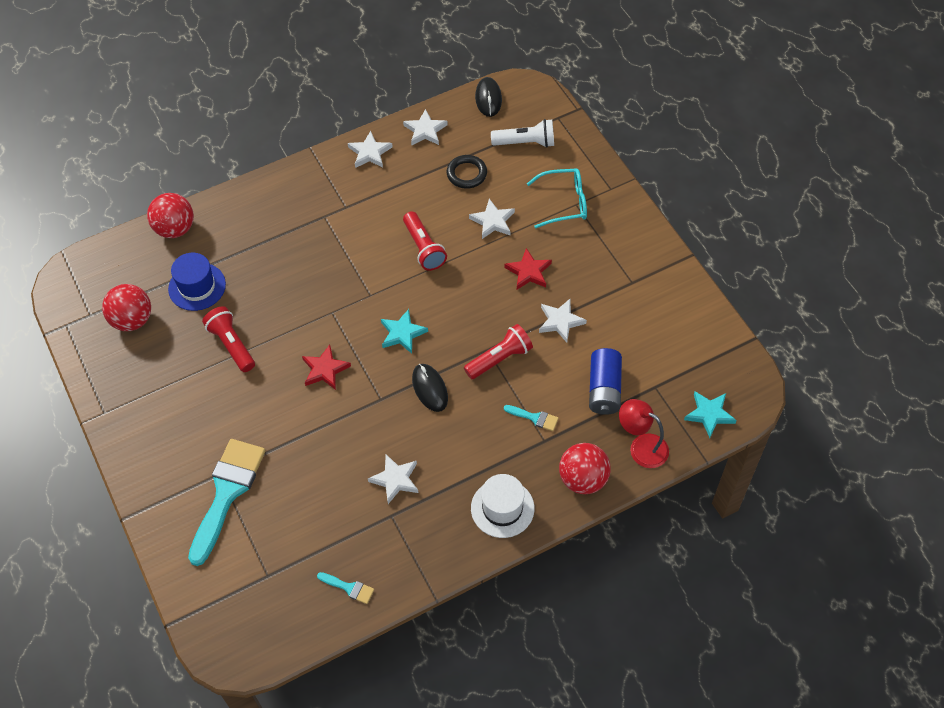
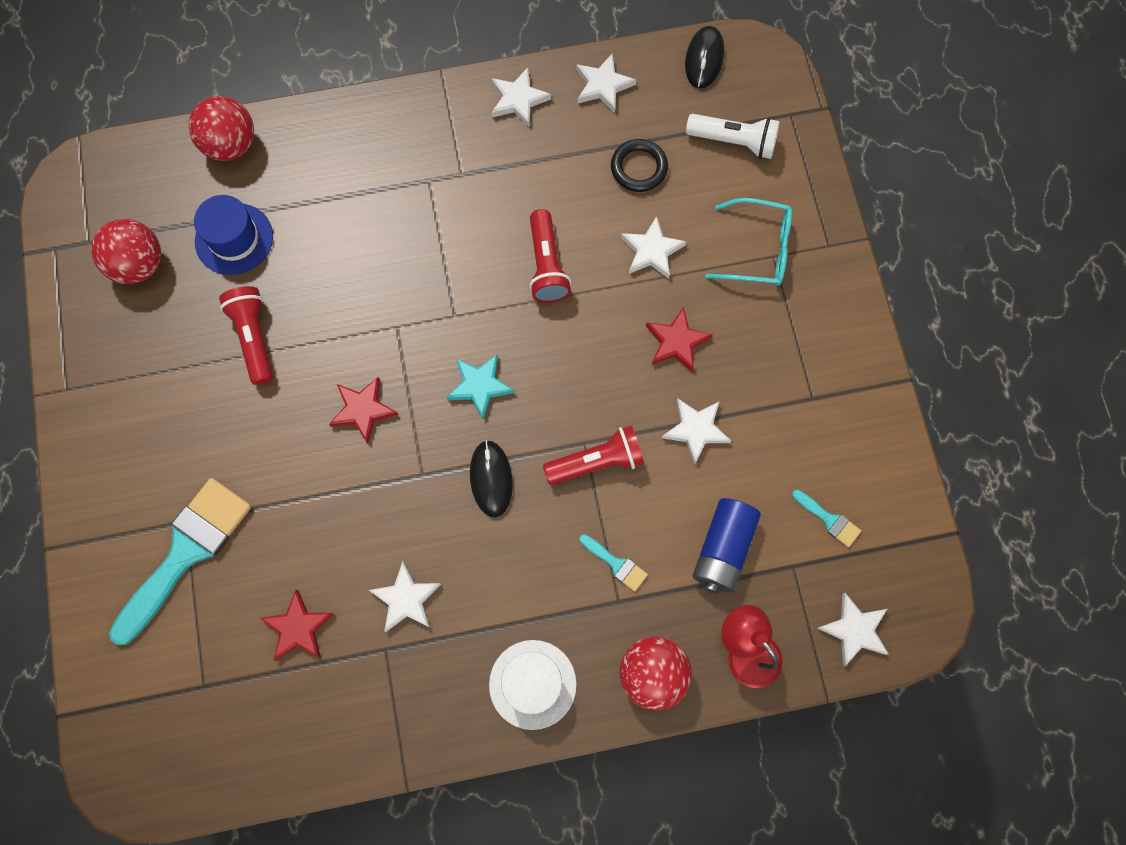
camera: 15 degrees right, 15 degrees up
(324, 519) = (298, 628): none -> red star
(349, 588) = (300, 737): turquoise brush -> turquoise brush (829, 520)
(709, 414) = (854, 630): turquoise star -> white star

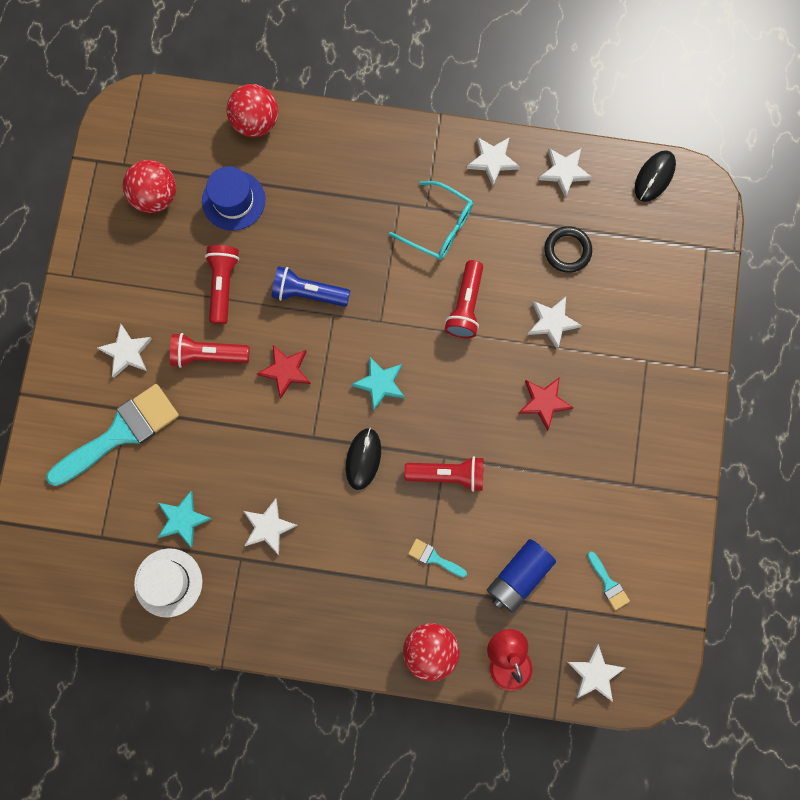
camera: 20 degrees right, 5 degrees up
(263, 423) = (208, 355): none -> red flashlight
(298, 628) = (183, 519): red star -> turquoise star
(358, 313) = (308, 293): none -> blue flashlight
(532, 684) = (339, 624): white hat -> white hat (168, 582)
(616, 564) = (434, 558): turquoise brush -> turquoise brush turned 150 degrees clockwise
(696, 430) = (533, 477): white star -> white star (127, 352)
(734, 142) = (652, 255): white flashlight -> none
(758, 249) = (636, 350): turquoise glasses -> turquoise glasses (438, 227)

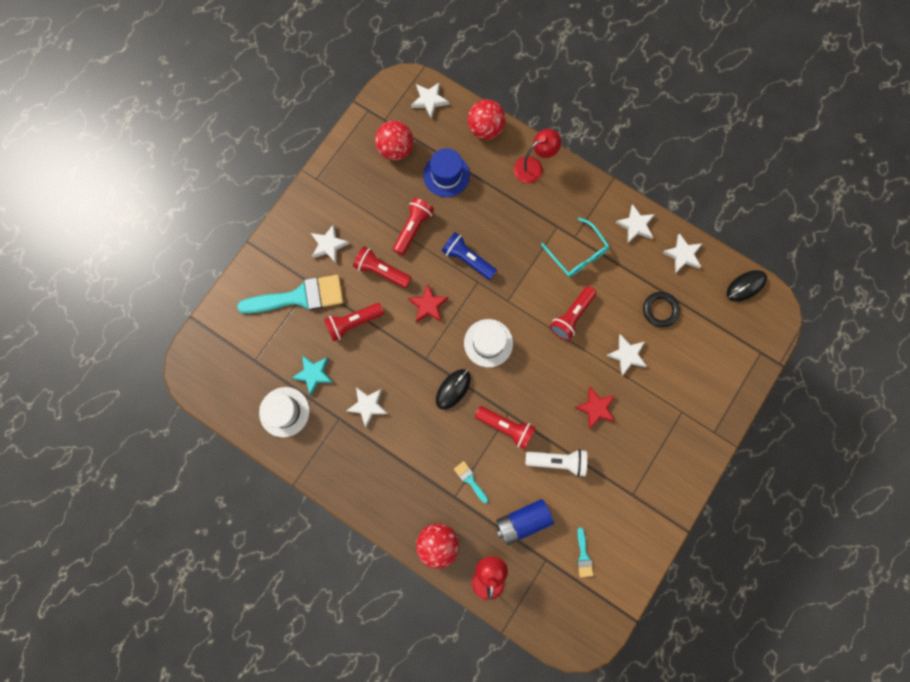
camera: 25 degrees right, 0 degrees up
(203, 434) = (353, 323): none -> red flashlight
(336, 143) = (533, 166): none -> red lamp
(380, 383) = (488, 343): turquoise star -> white hat
(527, 486) = (557, 461): none -> white flashlight
(594, 674) = (545, 615): white star -> white star (429, 100)

